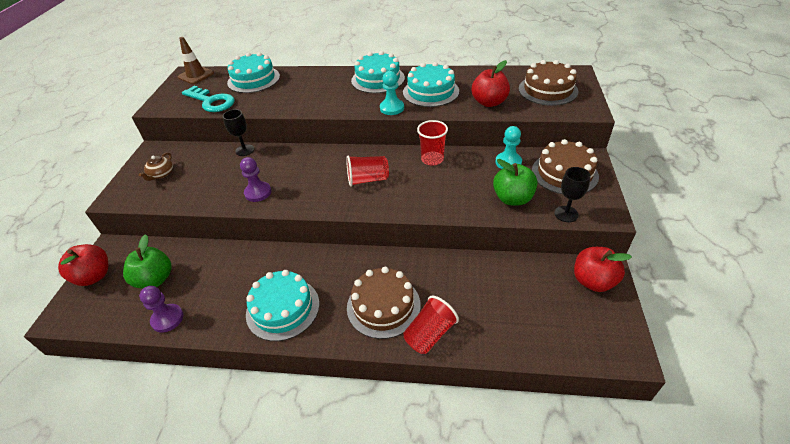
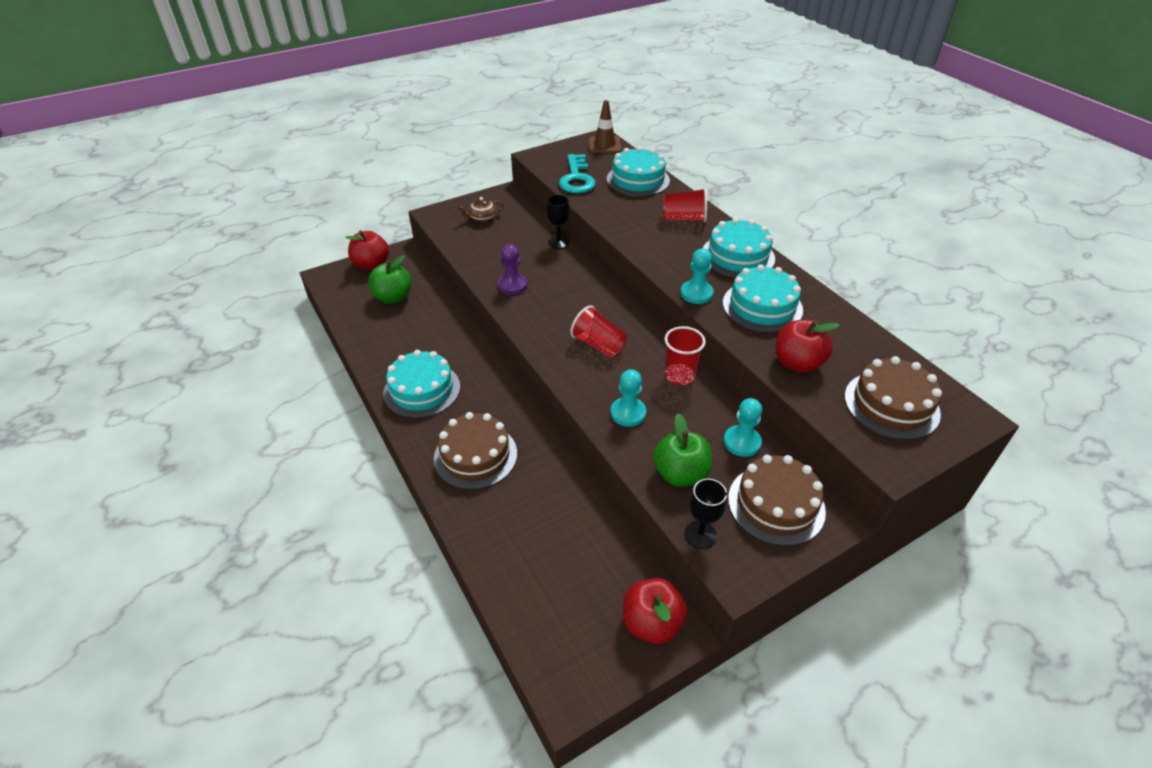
camera: 50 degrees right, 0 degrees up
(167, 319) = (363, 330): purple pawn -> none
(429, 334) = (468, 507): red cup -> red cup (684, 218)
(442, 196) = (628, 413): none -> turquoise pawn

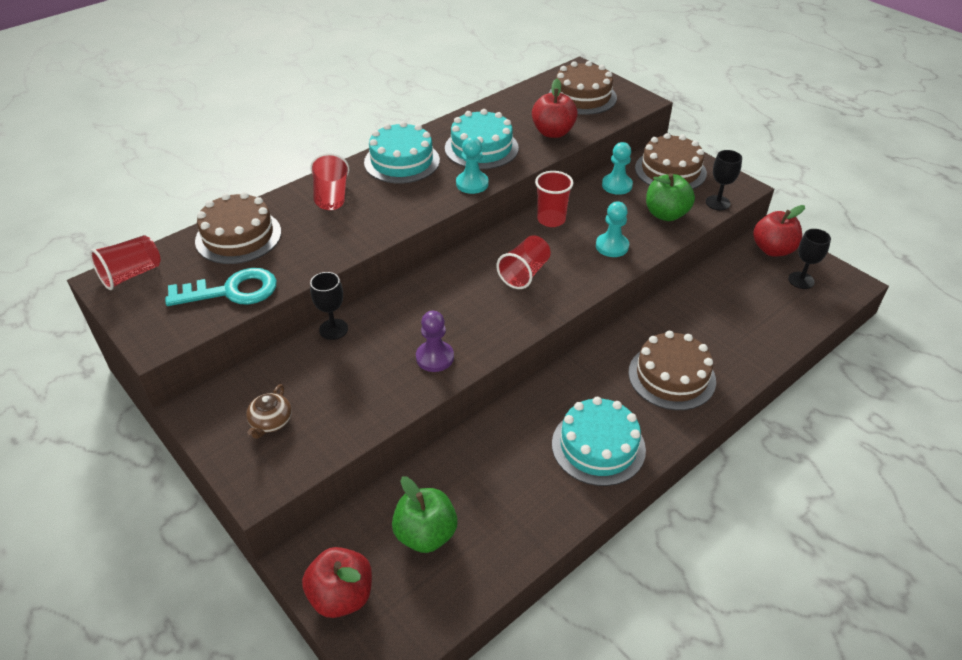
camera: 100 degrees left, 0 degrees up
(482, 218) = (271, 422): brown teapot -> brown teapot turned 45 degrees clockwise
(586, 632) = (801, 280): none -> black goblet
(604, 145) = (131, 274): brown traffic cone -> red cup
(638, 180) = (238, 236): turquoise cake -> brown cake

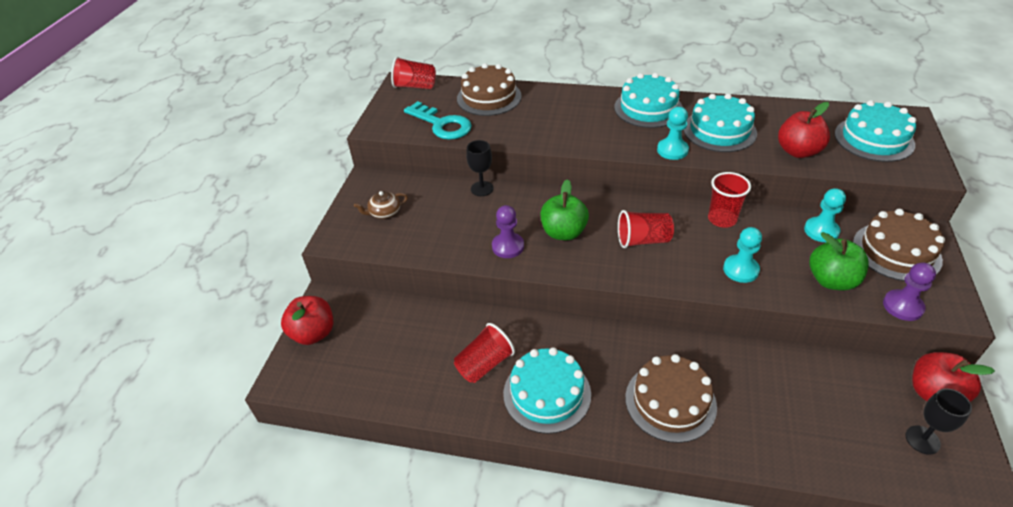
camera: 55 degrees right, 0 degrees up
(331, 197) = (571, 105): red cup -> red cup (484, 364)
(426, 534) = (387, 344): green apple -> green apple (563, 232)
(582, 96) = (874, 139): brown cake -> turquoise cake
(717, 203) = (902, 306): black goblet -> purple pawn

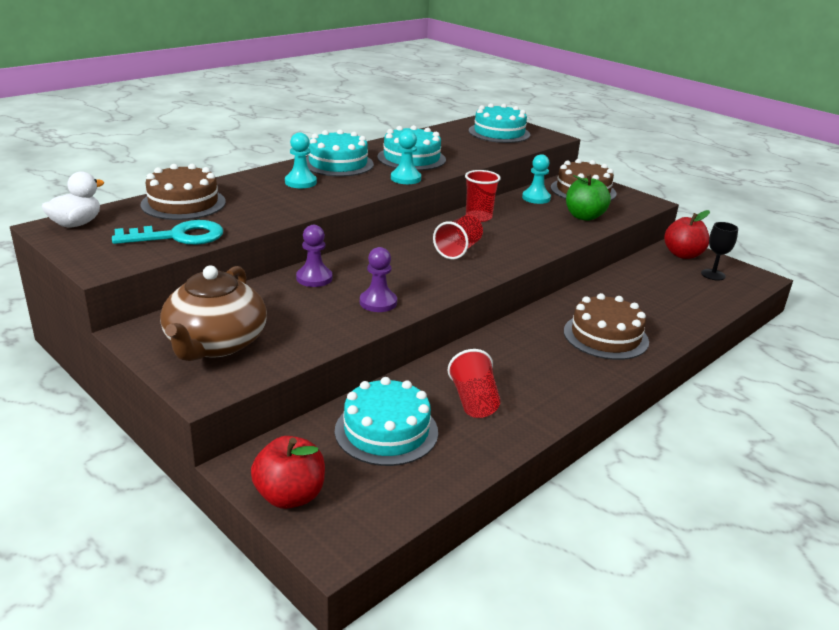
camera: 60 degrees left, 15 degrees down
(384, 212) = (215, 343): brown teapot -> brown teapot, size x2.26
(415, 86) = (76, 224): red cup -> white duck
(482, 188) = (275, 282): black goblet -> none
(547, 394) = (542, 384): turquoise cake -> turquoise cake (386, 431)
(563, 232) = (400, 273): green apple -> none
(740, 270) = (538, 235): turquoise pawn -> turquoise pawn (300, 182)
(798, 151) = (476, 152): red apple -> none
(902, 306) = (630, 211): purple pawn -> purple pawn (314, 278)

